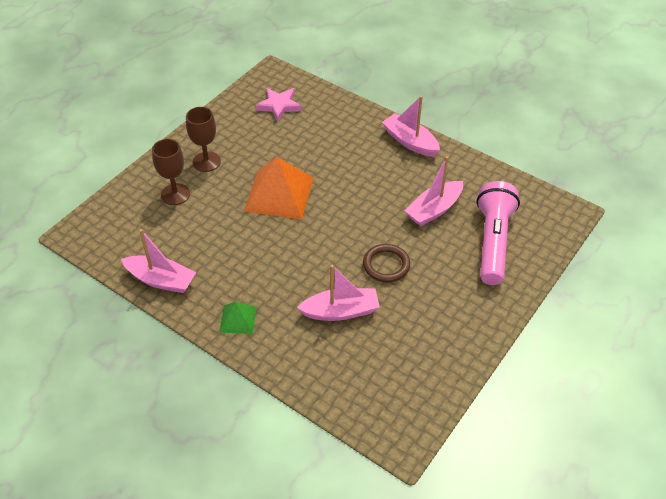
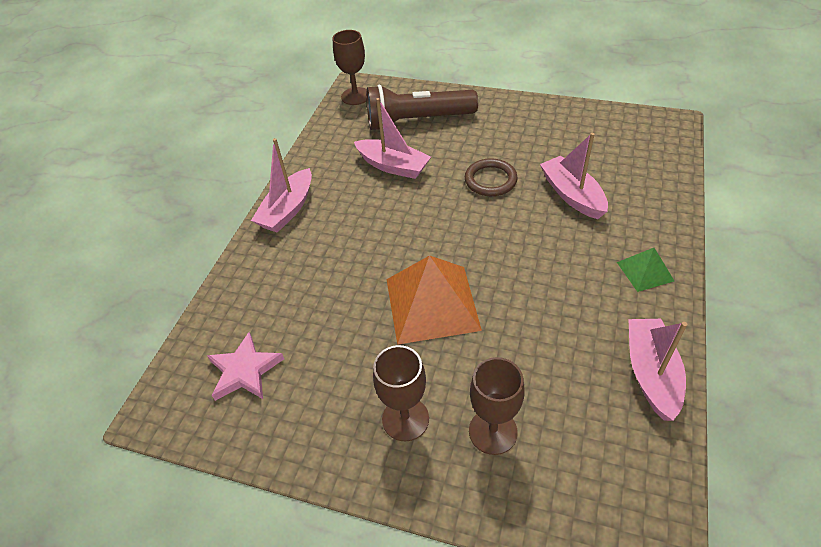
camera: 105 degrees left, 0 degrees up
(493, 241) = (417, 121): pink flashlight -> brown flashlight
(552, 209) = (355, 96): none -> brown goblet

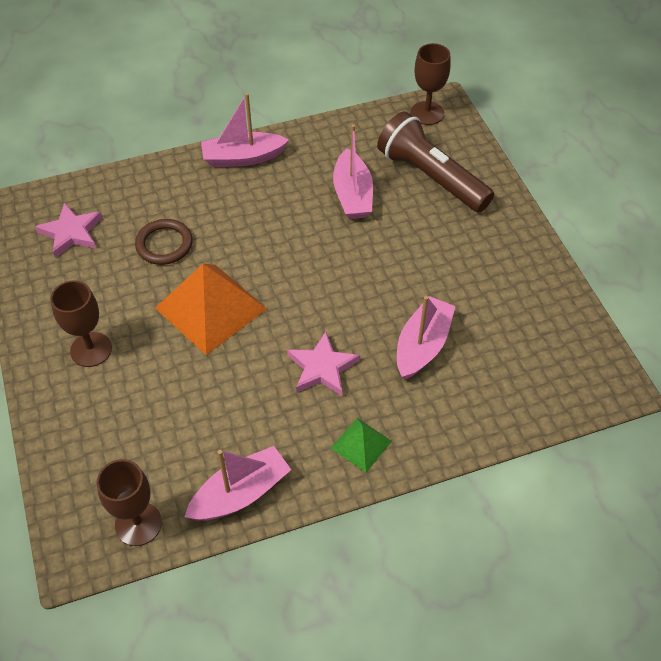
camera: 50 degrees right, 5 degrees up
(490, 180) = (392, 273): brown ring -> brown ring (164, 244)
(493, 431) = (114, 409): brown goblet -> brown goblet (138, 524)
(552, 260) = (322, 367): none -> pink star

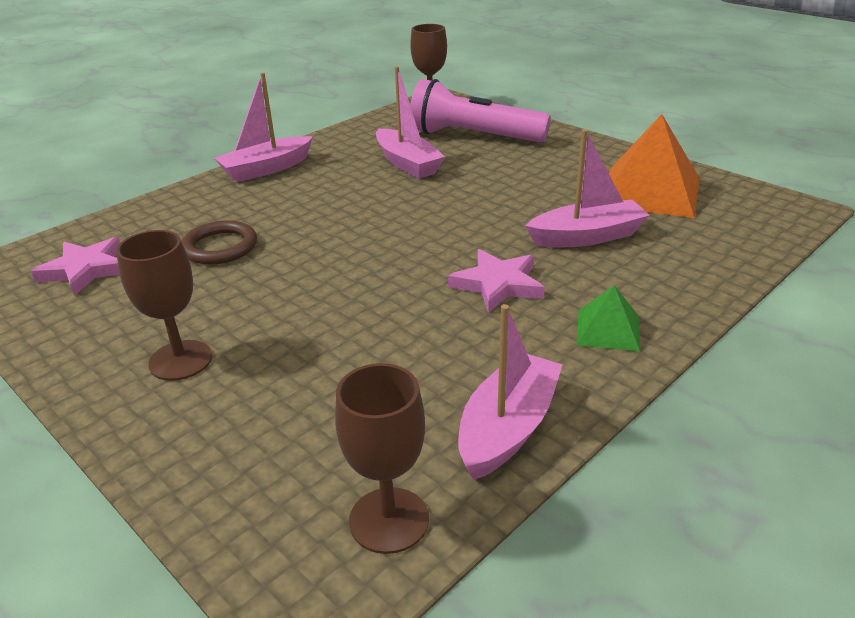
camera: 25 degrees left, 20 degrees down
(211, 308) = (319, 278): orange pyramid -> orange pyramid (649, 191)
(422, 345) = (587, 237): pink boat -> pink boat turned 75 degrees clockwise
(431, 177) = (473, 137): brown flashlight -> pink flashlight

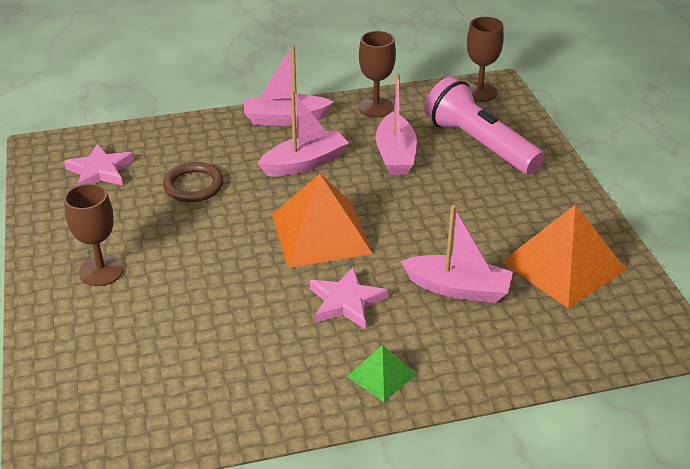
camera: 30 degrees right, 5 degrees up
(389, 520) = (123, 433): brown goblet -> brown goblet (376, 107)
(406, 241) = (320, 234): none -> orange pyramid
(508, 428) = (241, 412): pink boat -> pink boat (305, 163)

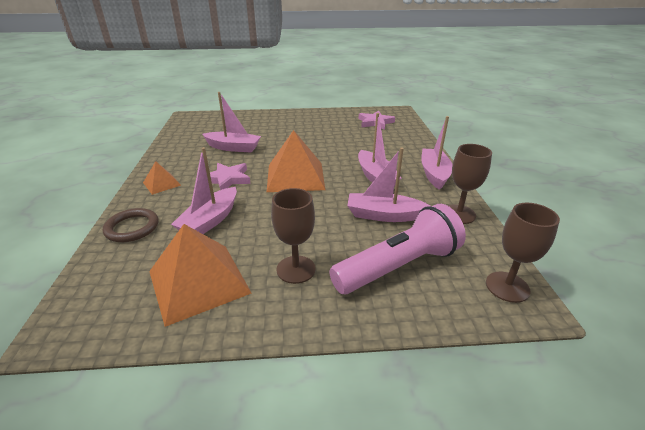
camera: 100 degrees right, 5 degrees down
(101, 271) = (292, 123): brown goblet -> brown goblet (296, 269)
(193, 185) = (357, 143): brown ring -> brown ring (132, 228)
(228, 326) = (233, 148): none -> pink boat
(381, 375) = (161, 184): green pyramid -> orange pyramid

